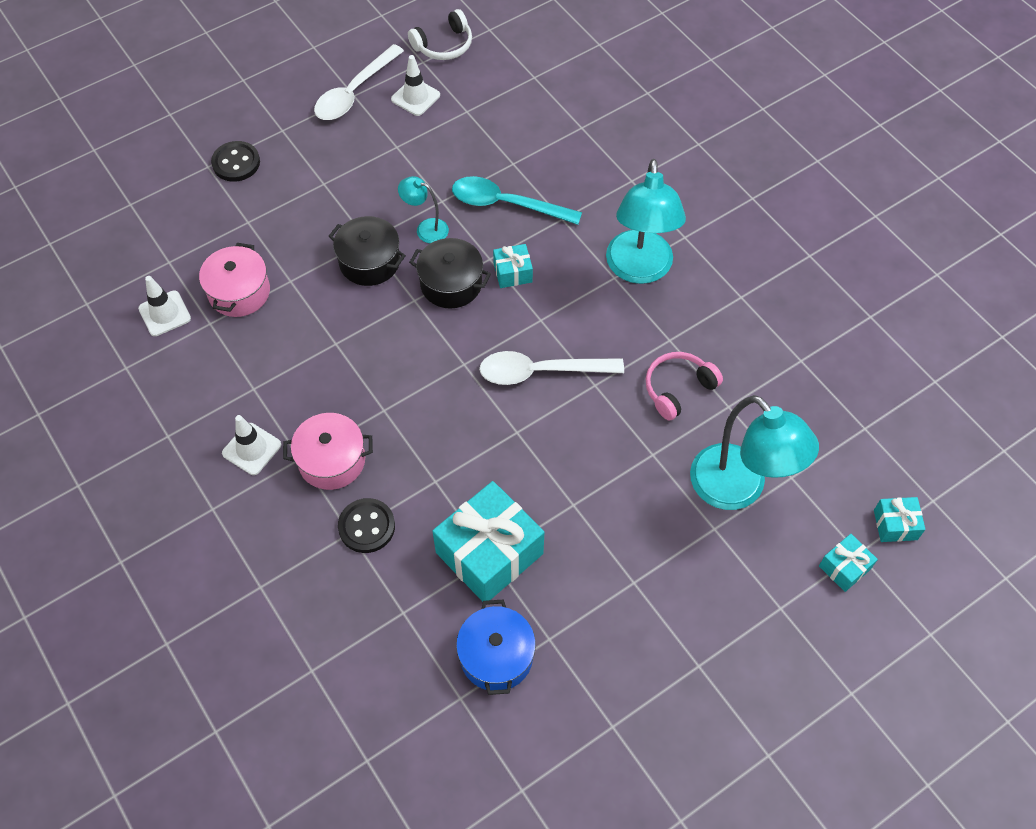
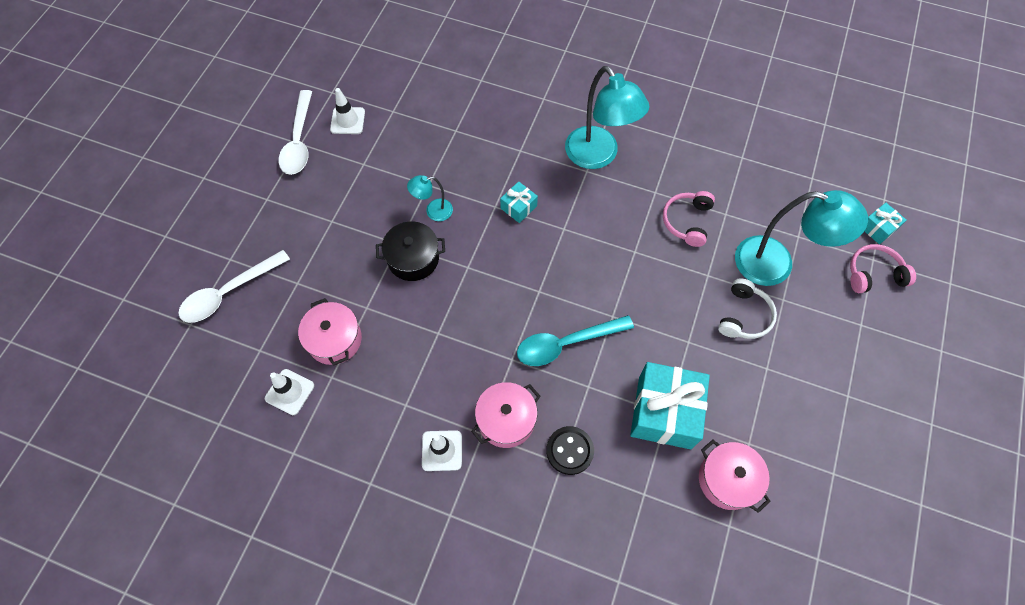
camera: 35 degrees left, 5 degrees up
(236, 163) = (251, 244): black button -> none
(444, 45) = (337, 72): white headphones -> white headphones (744, 316)
(451, 284) = (483, 240): black pot -> none
(496, 656) = (727, 480): blue pot -> pink pot
(506, 204) = (474, 161): turquoise spoon -> turquoise spoon (565, 344)
(540, 372) = (593, 265): white spoon -> white spoon (228, 293)
(844, 567) = (873, 274): turquoise gift -> pink headphones

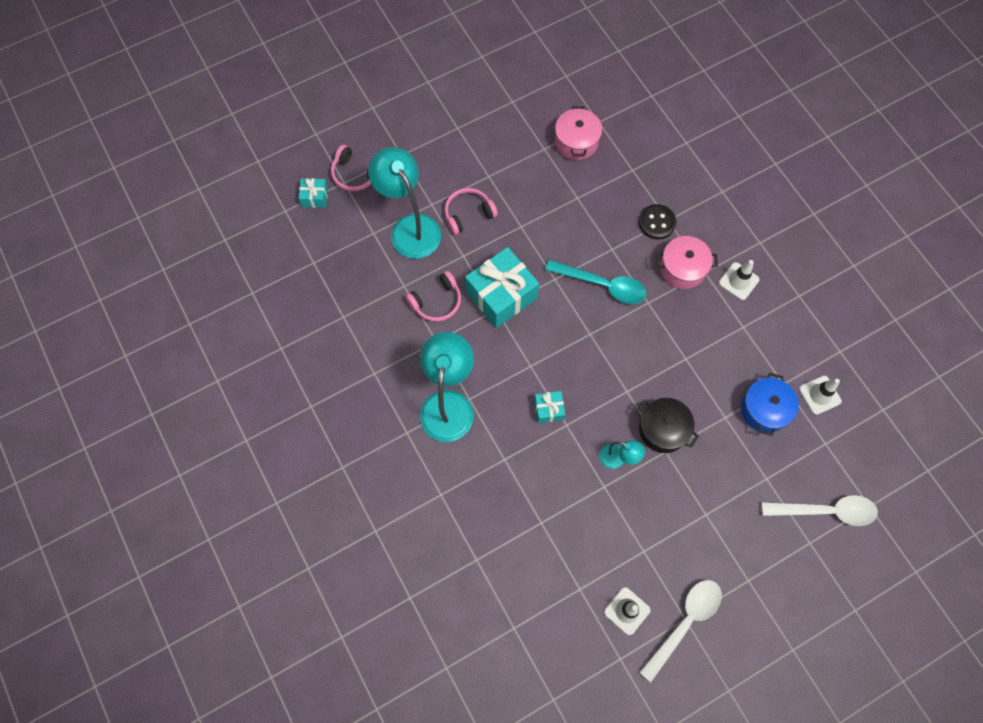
camera: 140 degrees left, 5 degrees up
(335, 339) = (764, 409): pink pot -> blue pot
(664, 412) = (577, 200): turquoise gift -> turquoise gift (501, 295)
(744, 316) = (468, 214): white headphones -> pink headphones

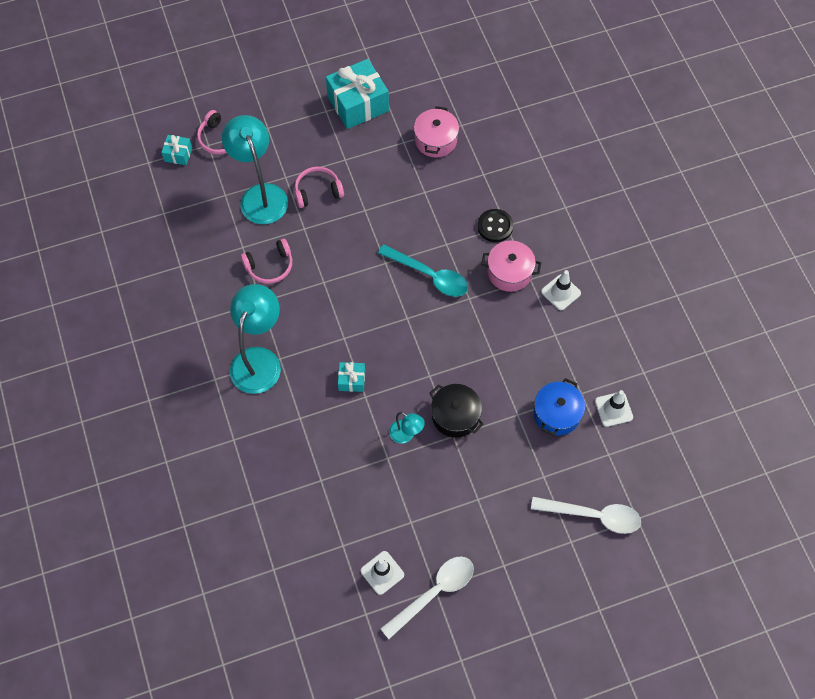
camera: 10 degrees right, 5 degrees down
(501, 295) = (332, 270): turquoise gift -> turquoise gift (358, 104)

